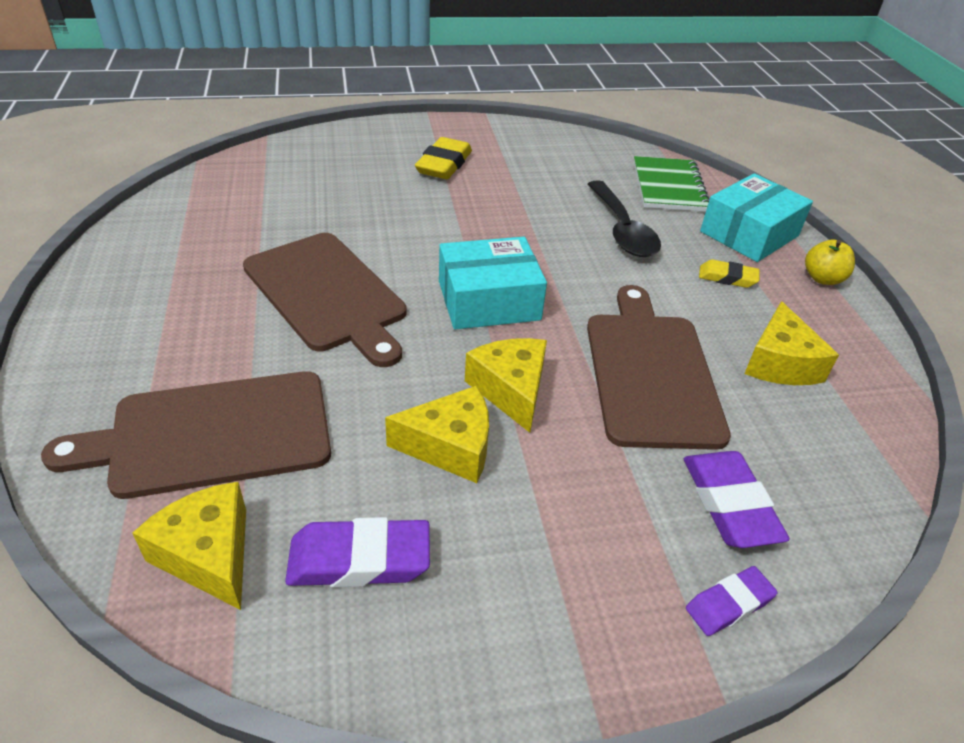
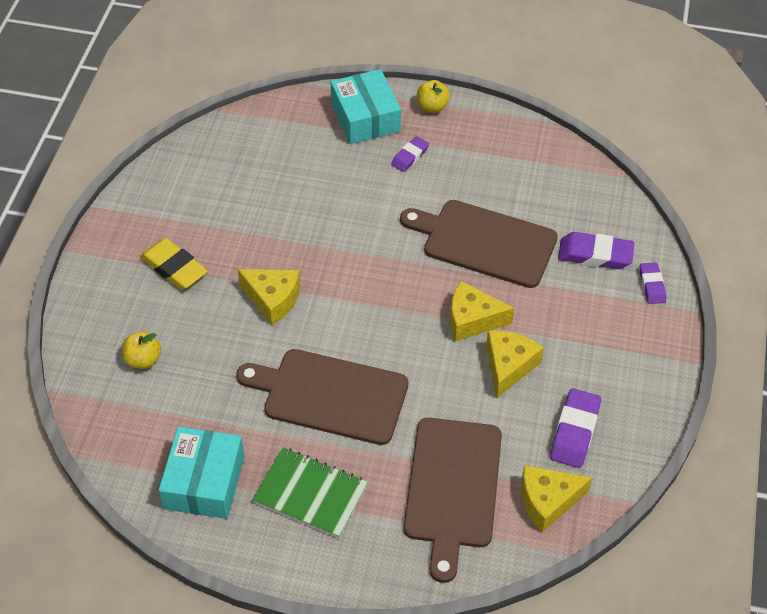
camera: 65 degrees left, 10 degrees up
(322, 172) = (143, 360): none -> yellow apple
(327, 294) = (330, 395): brown cutting board -> brown cutting board turned 150 degrees counterclockwise
(488, 300) = (378, 300): turquoise box -> turquoise box (204, 482)
(622, 230) = (327, 188): black spoon -> none
(669, 187) = (282, 133): green notebook -> green notebook (310, 494)
(727, 278) = (410, 157): yellow eraser -> purple eraser
(780, 363) = (501, 175): yellow cheese -> yellow cheese (273, 299)

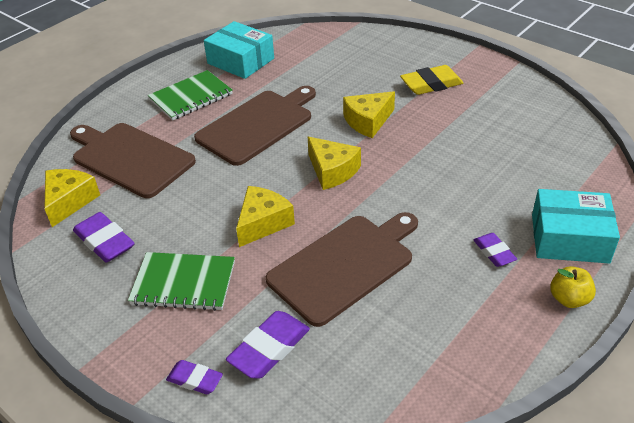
camera: 120 degrees right, 10 degrees down
(143, 360) = (355, 57): yellow apple -> none
(508, 366) = (199, 227): yellow cheese -> yellow cheese (332, 171)
(576, 341) = (183, 283): none -> green notebook

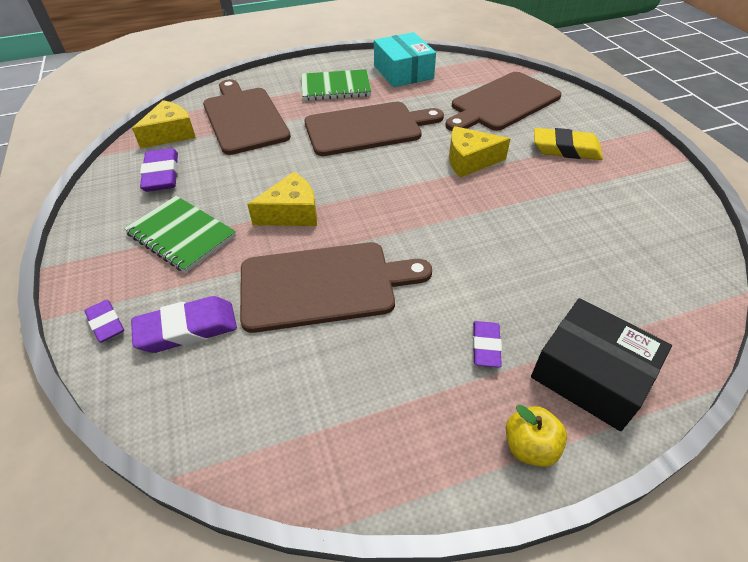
camera: 30 degrees right, 5 degrees up
(332, 171) = (394, 192): yellow cheese -> none
(351, 61) = (502, 103): none -> brown cutting board
(569, 238) = (591, 374): turquoise box -> black box

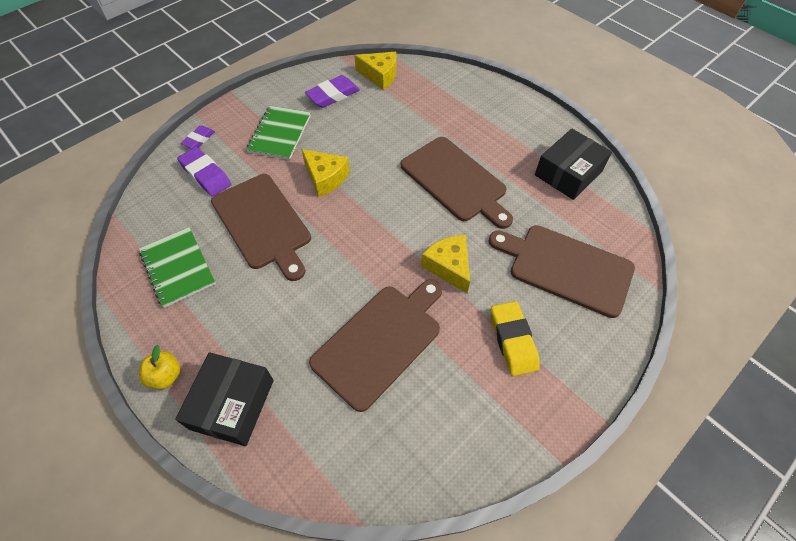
camera: 65 degrees right, 10 degrees up
(244, 118) = (423, 103): brown cutting board -> brown cutting board (380, 341)
(335, 87) = (505, 137): green notebook -> green notebook (178, 268)
(403, 72) = (568, 173): turquoise box -> black box
(485, 346) = (238, 332): purple eraser -> none

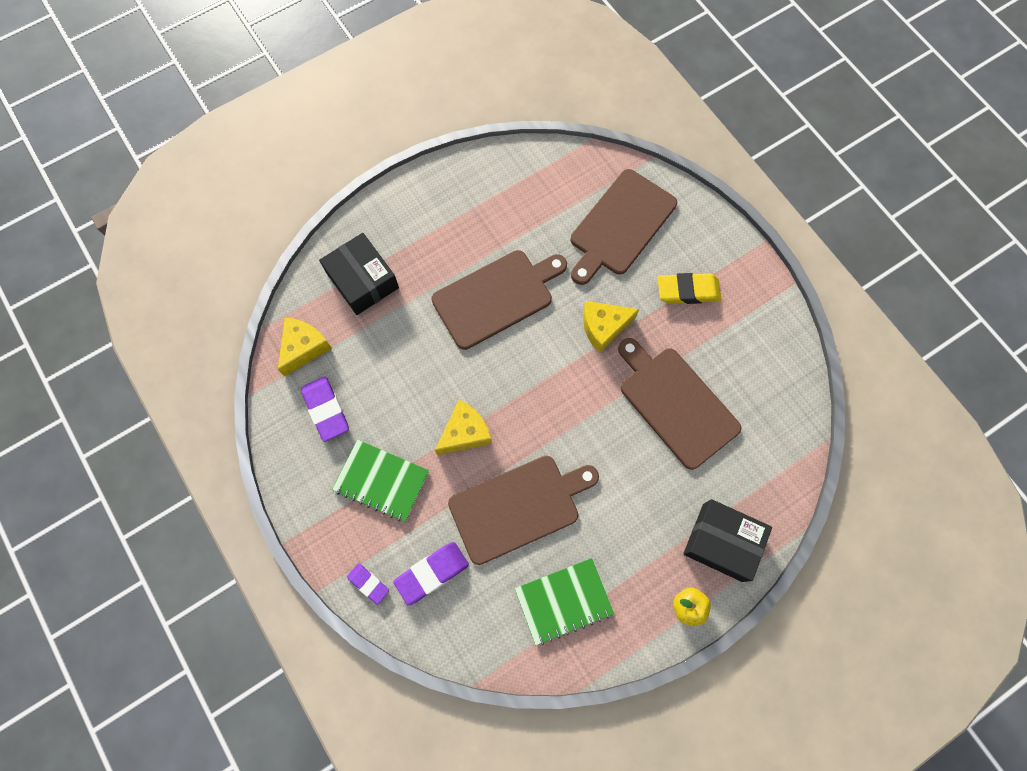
camera: 80 degrees left, 15 degrees up
(568, 173) = (507, 187): black box -> black box (362, 280)

